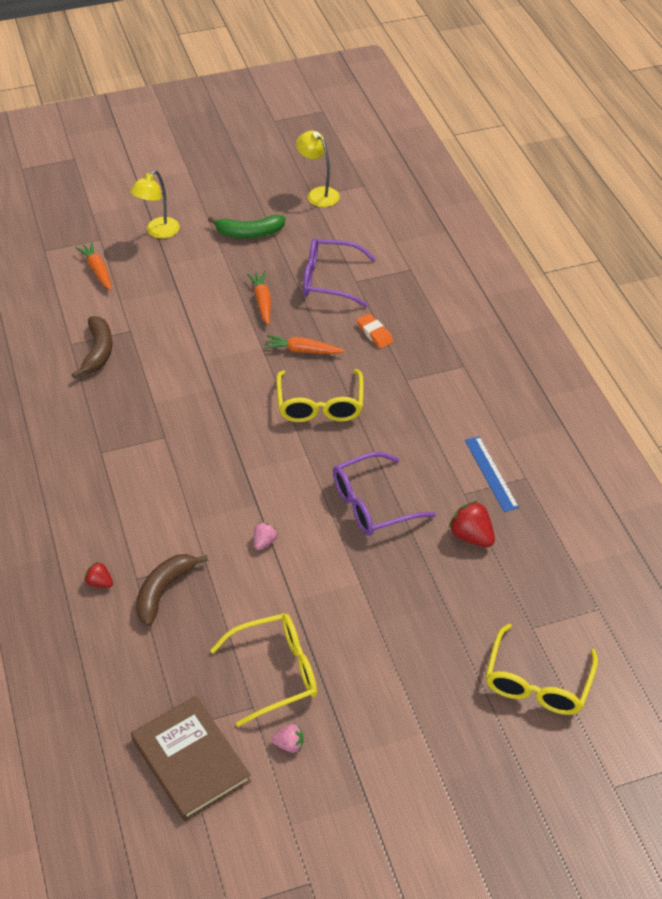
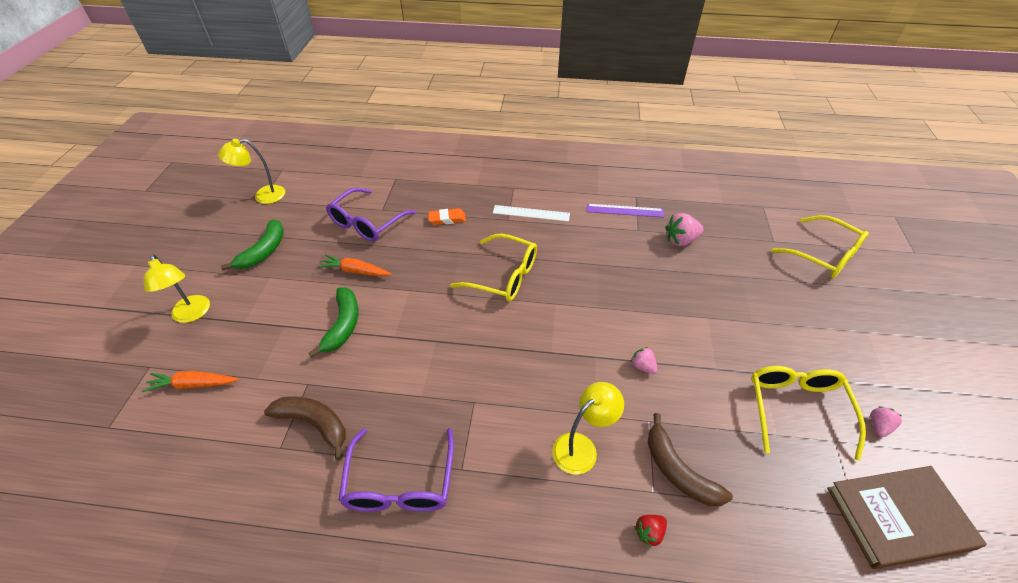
camera: 65 degrees left, 0 degrees up
(155, 520) = (581, 447): none -> yellow lamp
(197, 323) = (343, 325): none -> green banana
(302, 351) = (434, 265): orange carrot -> none
(372, 504) = (628, 282): purple glasses -> purple glasses (400, 483)
(429, 394) = (531, 213): none -> white ruler
(471, 536) = (680, 240): red strawberry -> pink strawberry
(491, 473) = (624, 210): blue ruler -> purple ruler

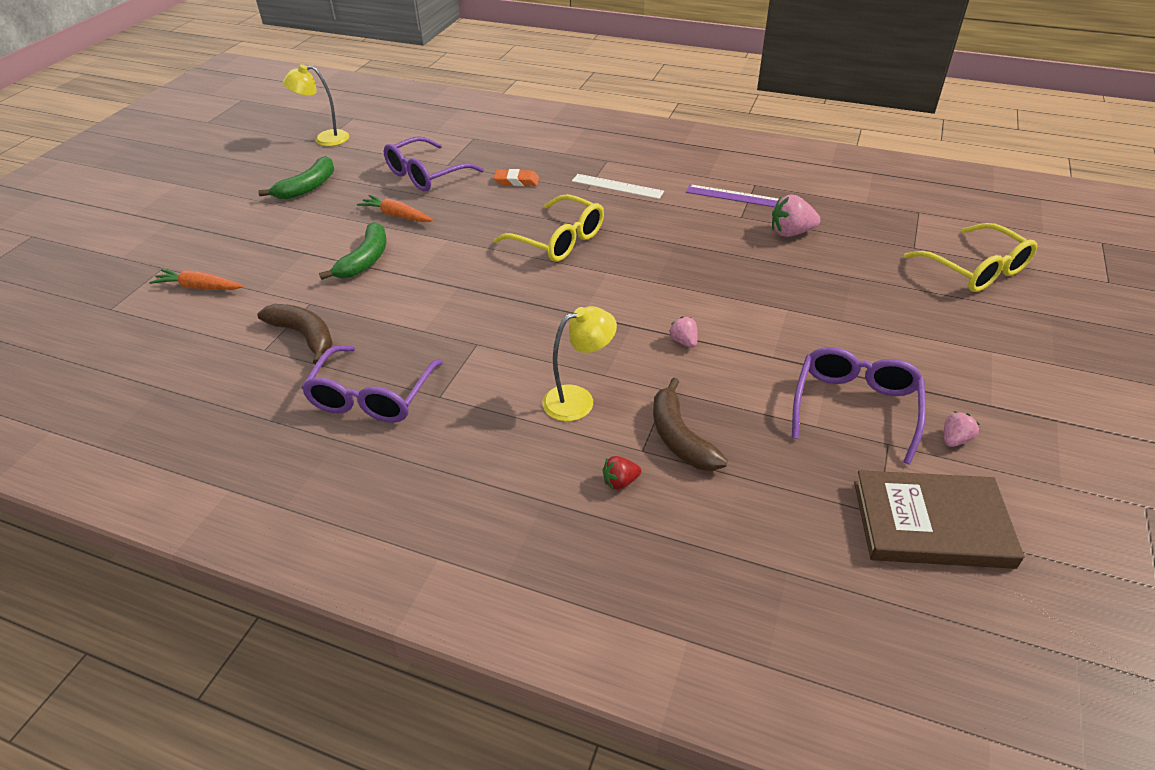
camera: 15 degrees right, 5 degrees down
(192, 314) = (218, 231): yellow lamp -> none
(796, 408) = (855, 407): yellow glasses -> purple glasses

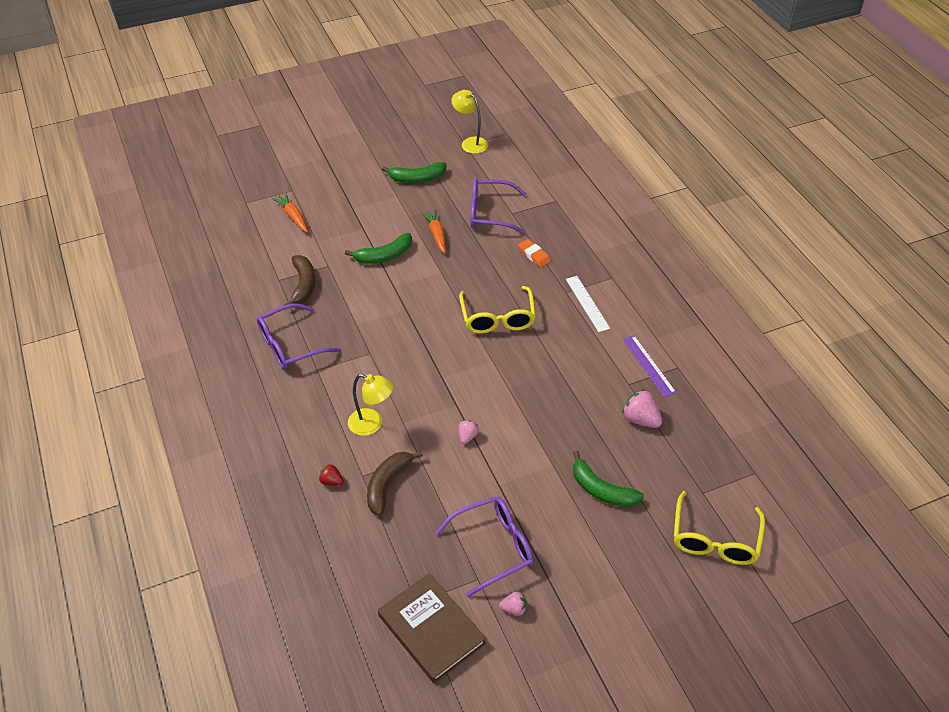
camera: 45 degrees right, 5 degrees up
(851, 298) = (601, 490): none -> green banana

